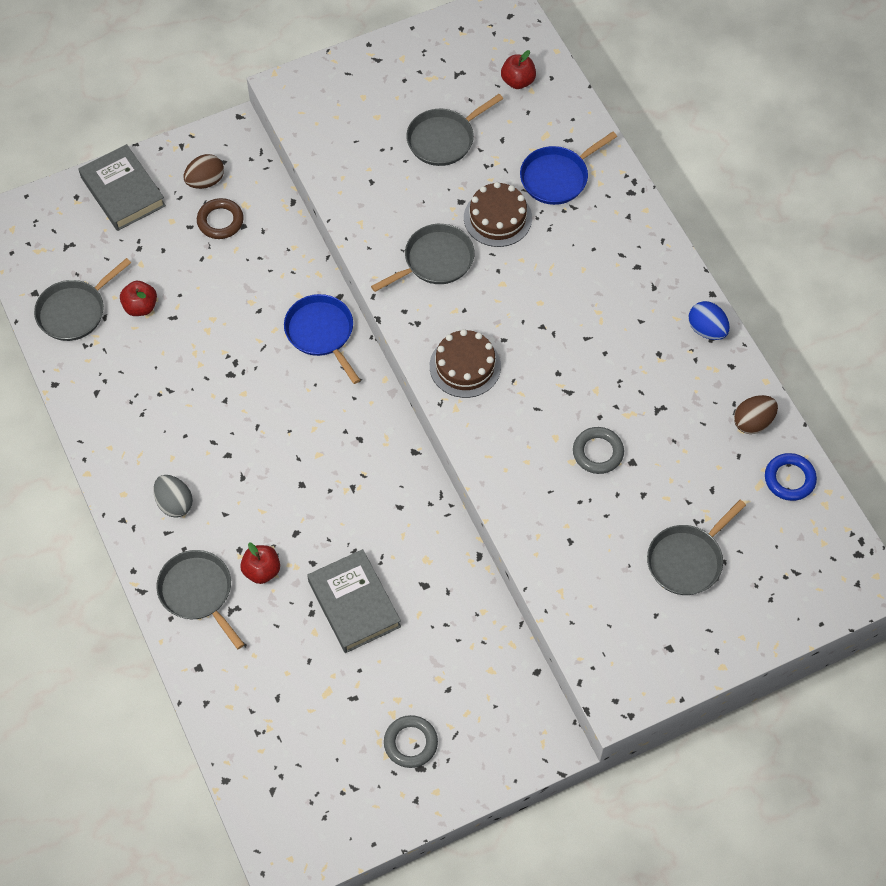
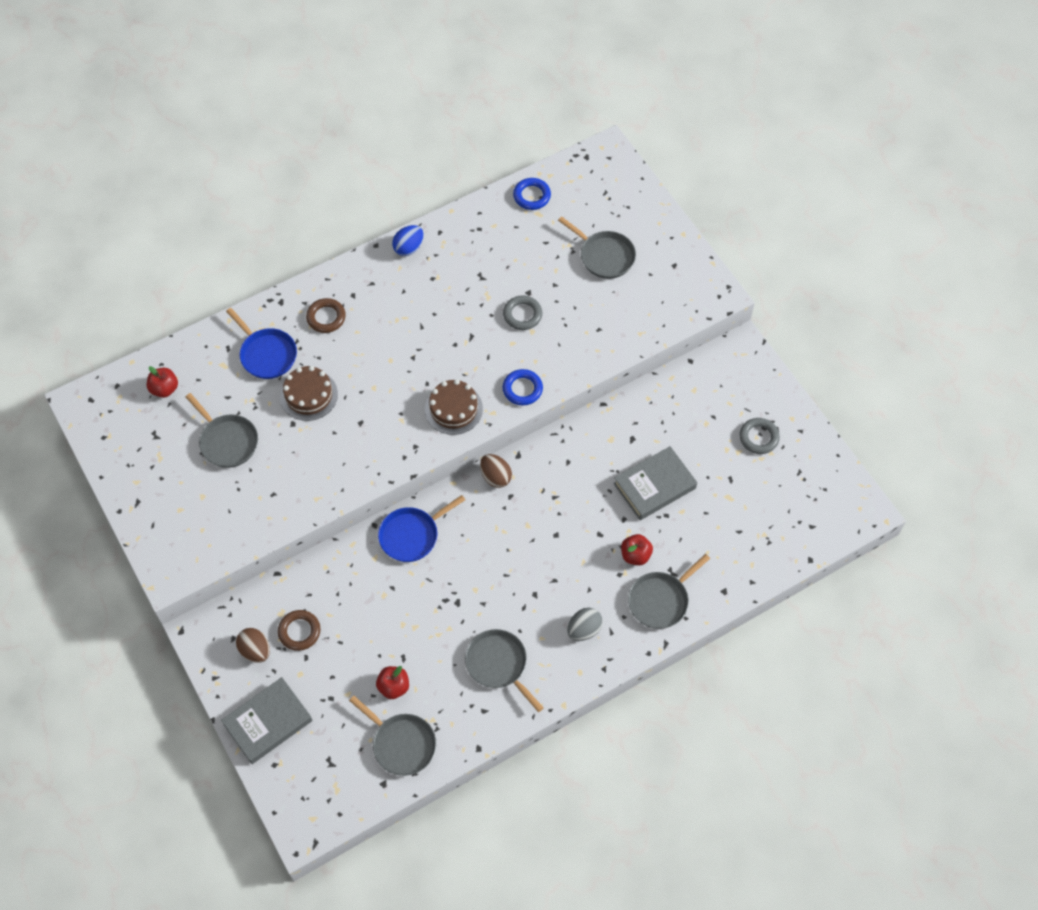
camera: 95 degrees left, 0 degrees up
(435, 260) = (353, 438): grey pan -> grey pan (498, 664)
(486, 444) = (522, 389): none -> blue ring
(605, 238) = (326, 317): none -> brown ring
(753, 422) = (487, 218): brown egg -> brown egg (495, 477)

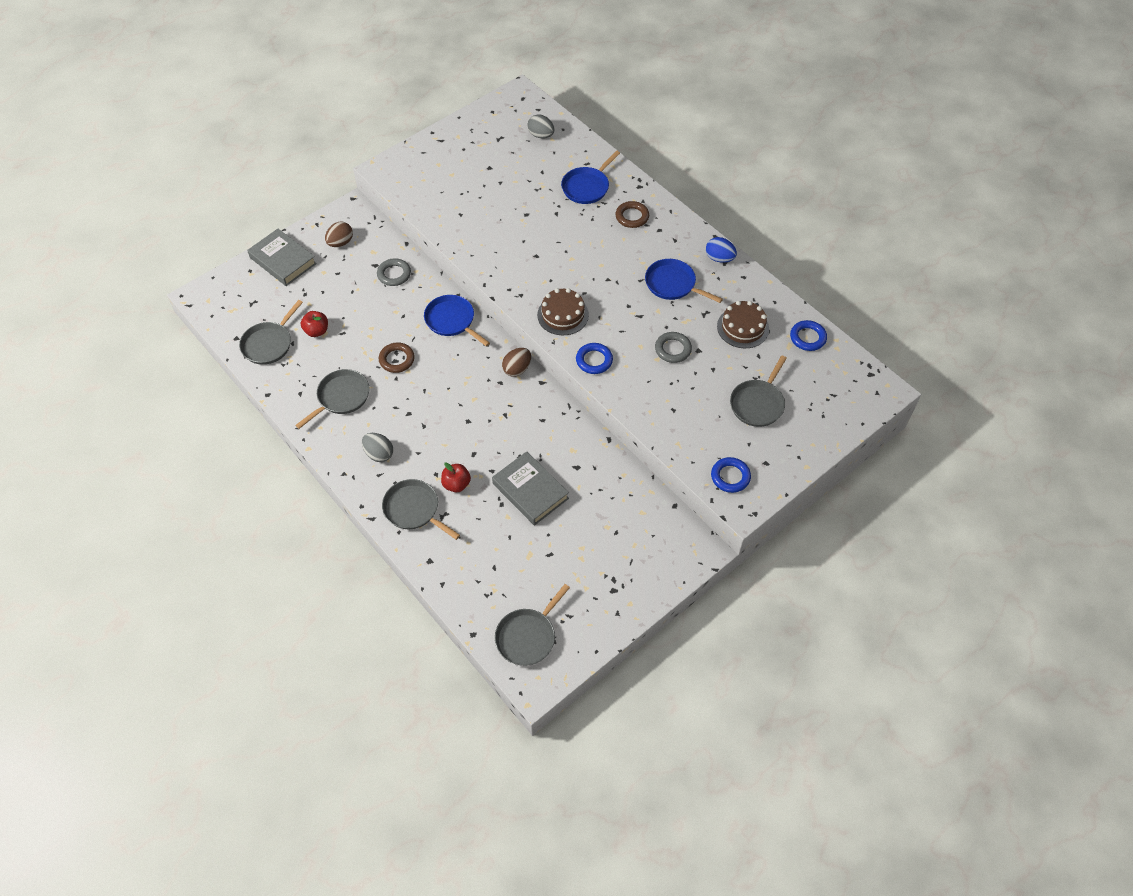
camera: 80 degrees right, 5 degrees down
(164, 389) = (541, 135): red apple -> grey egg
(227, 441) = (502, 179): grey pan -> grey pan (527, 637)
(299, 631) = (358, 265): brown ring -> brown ring (397, 359)
(309, 395) = (555, 219): brown cake -> brown cake (743, 327)
(434, 298) = (672, 284): none -> blue pan
(685, 297) = (730, 477): none -> blue ring
(758, 437) = (601, 575): grey ring -> grey ring (394, 274)

